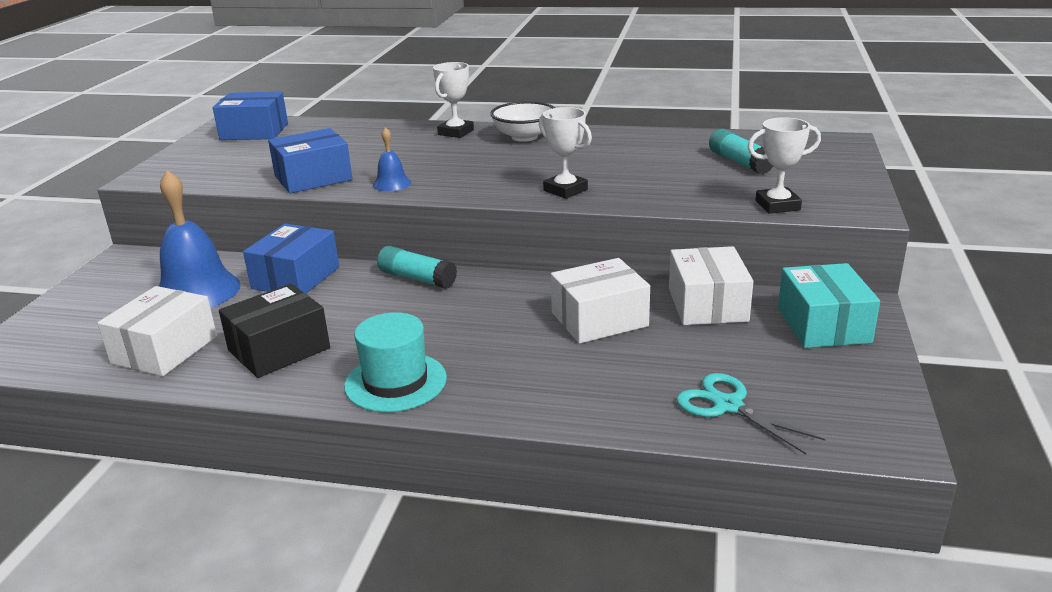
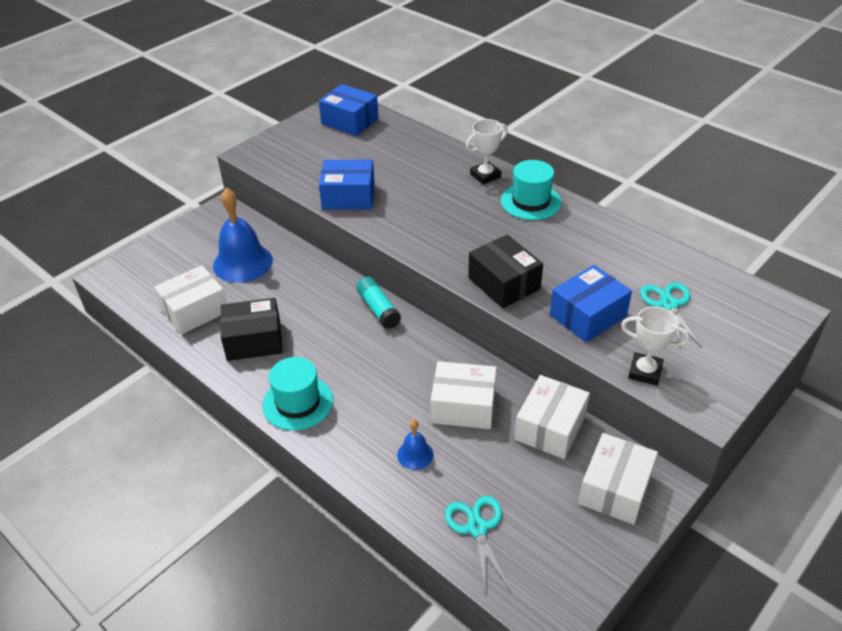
camera: 30 degrees right, 15 degrees up
(296, 278) = (306, 275): blue box -> blue box (588, 316)
(392, 184) = (393, 225): blue bell -> blue bell (415, 454)
(524, 137) = (531, 201): white bowl -> turquoise hat
(565, 190) = (504, 283): white trophy -> black box
(739, 162) = (669, 304): turquoise glue stick -> turquoise scissors
(823, 325) = (615, 489): turquoise box -> white box

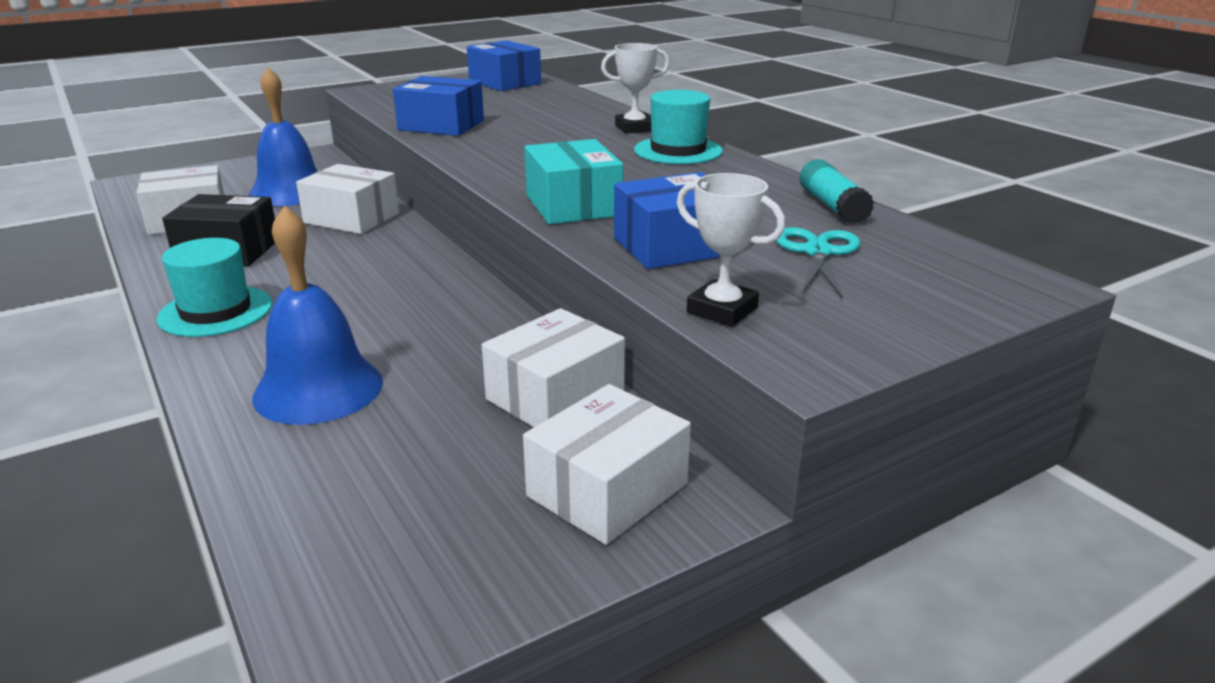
camera: 15 degrees right, 15 degrees down
(378, 309) = (415, 247): turquoise glue stick -> turquoise glue stick (832, 206)
(415, 454) = (318, 389): blue bell -> blue bell, size x2.06
(463, 406) = (441, 351): white box -> white box (352, 218)
(477, 528) = (327, 492): turquoise scissors -> none
(504, 283) = (573, 205): black box -> turquoise box

